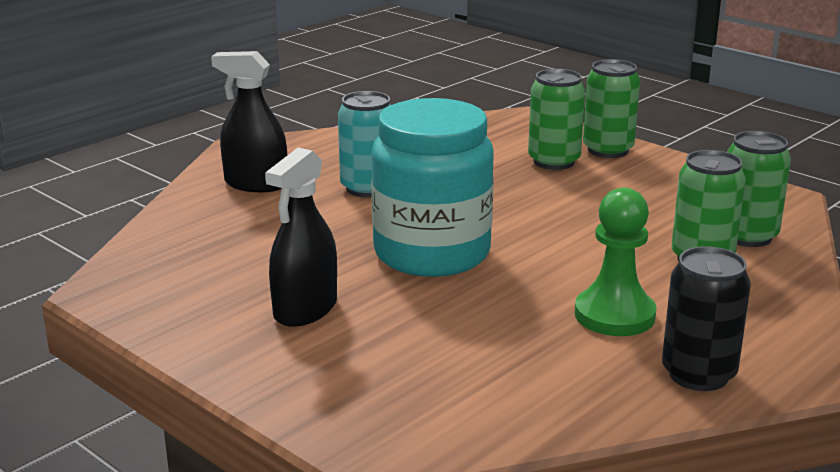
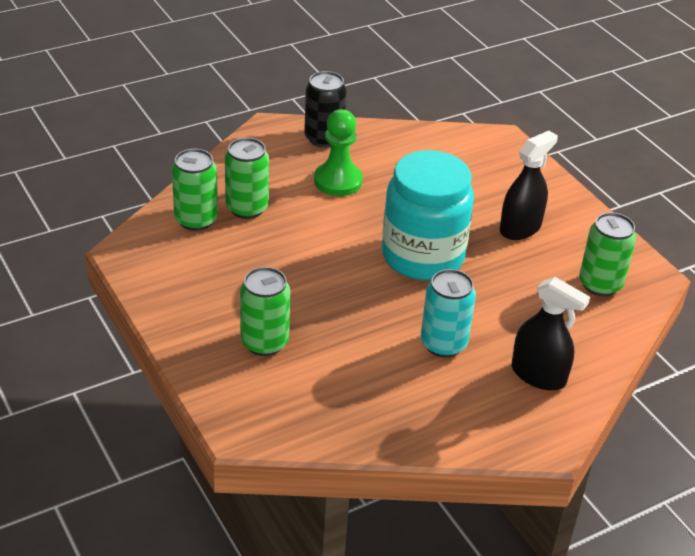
camera: 165 degrees left, 15 degrees up
(608, 150) = (203, 347): green can -> green can (600, 284)

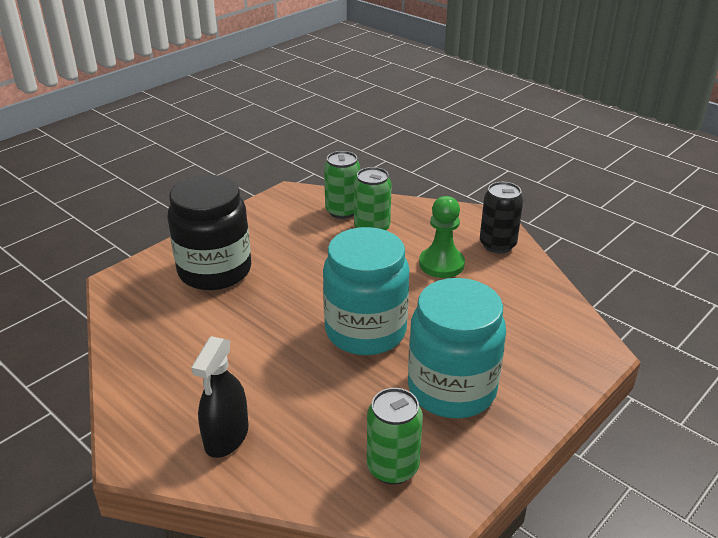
camera: 75 degrees right, 5 degrees down
(264, 342) = (215, 271): green can -> black jar
(443, 344) = (248, 365): turquoise can -> none
(520, 228) = (451, 389): black spray bottle -> turquoise jar

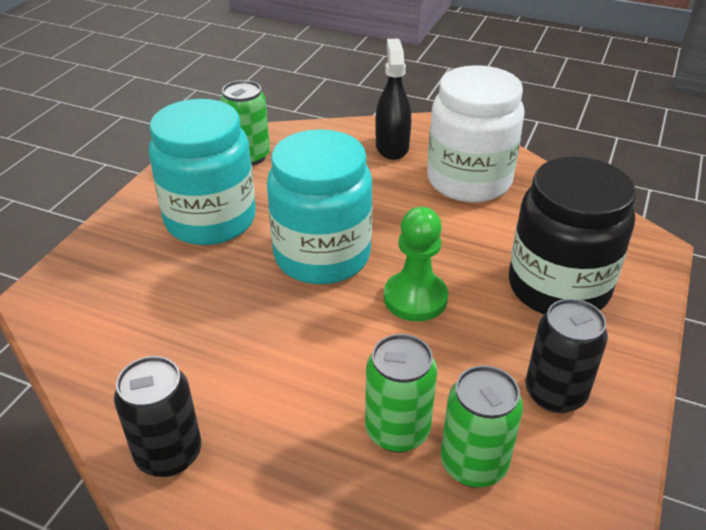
camera: 160 degrees right, 5 degrees up
(188, 371) = (469, 180): none -> white jar
(276, 225) = (555, 393): none -> black can
(441, 264) = (257, 382): green pawn -> green pawn (415, 298)

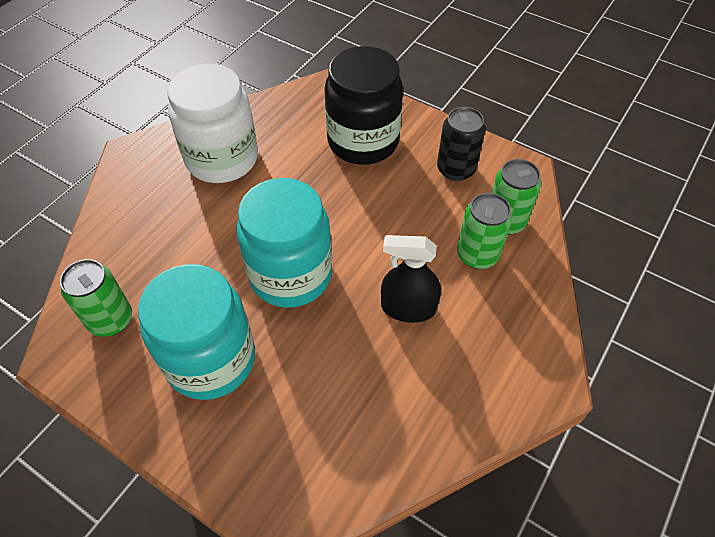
camera: 80 degrees left, 15 degrees up
(169, 454) = (486, 395): black can -> none
(392, 147) = (148, 200): black spray bottle -> black spray bottle (408, 308)
(415, 298) = (356, 222): green pawn -> none

